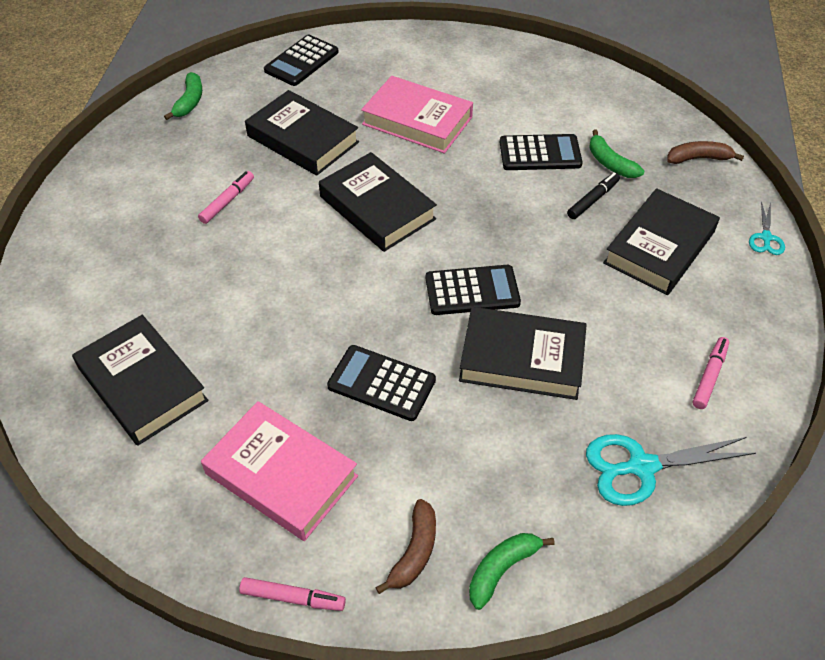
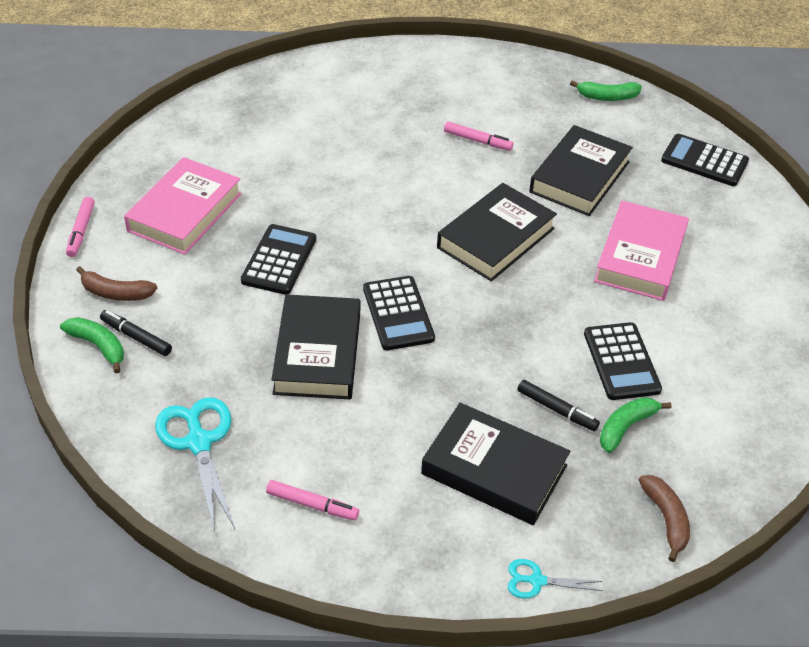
camera: 80 degrees right, 5 degrees down
(142, 384) = (265, 128): black book -> none
(489, 528) = (136, 337): none -> black marker

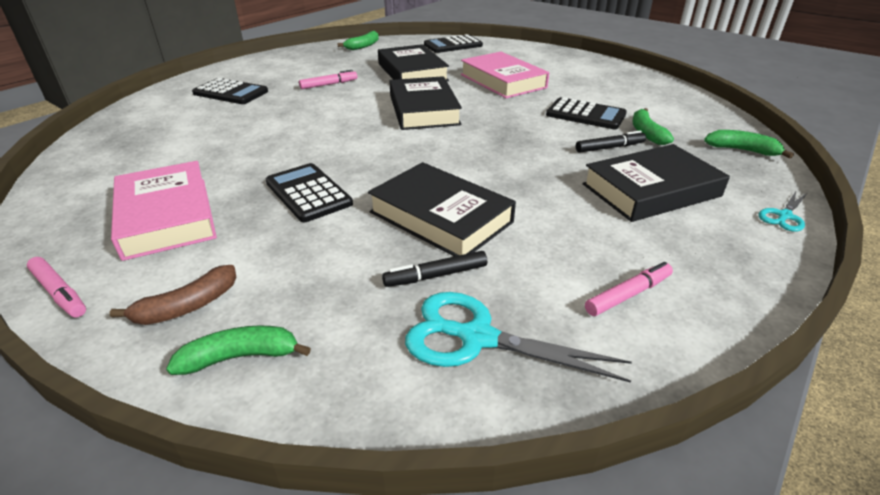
camera: 50 degrees left, 10 degrees down
(136, 337) = (271, 319): black marker -> black marker (435, 275)
(398, 313) = (445, 167): black calculator -> black calculator (231, 92)
(666, 519) = (742, 150): brown banana -> green banana

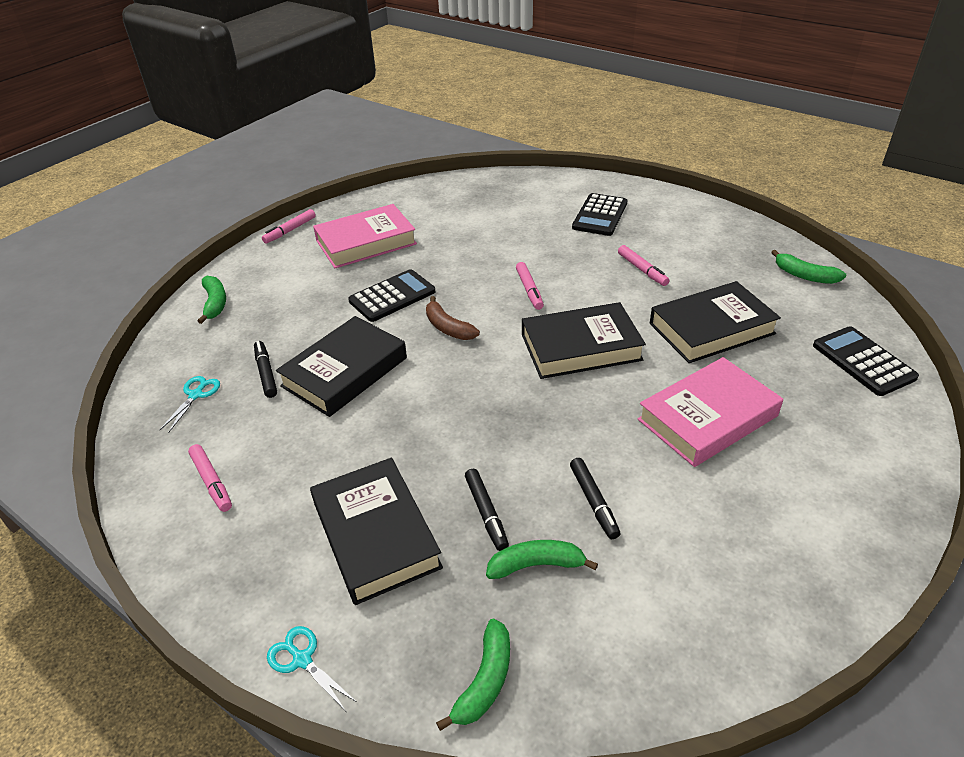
camera: 90 degrees right, 5 degrees up
(188, 306) = (264, 275): brown banana -> brown banana (448, 328)
(334, 125) = (529, 290): none -> pink marker
(477, 338) = (196, 395): turquoise scissors -> turquoise scissors, size x0.54
(585, 115) = (593, 502): black calculator -> black marker

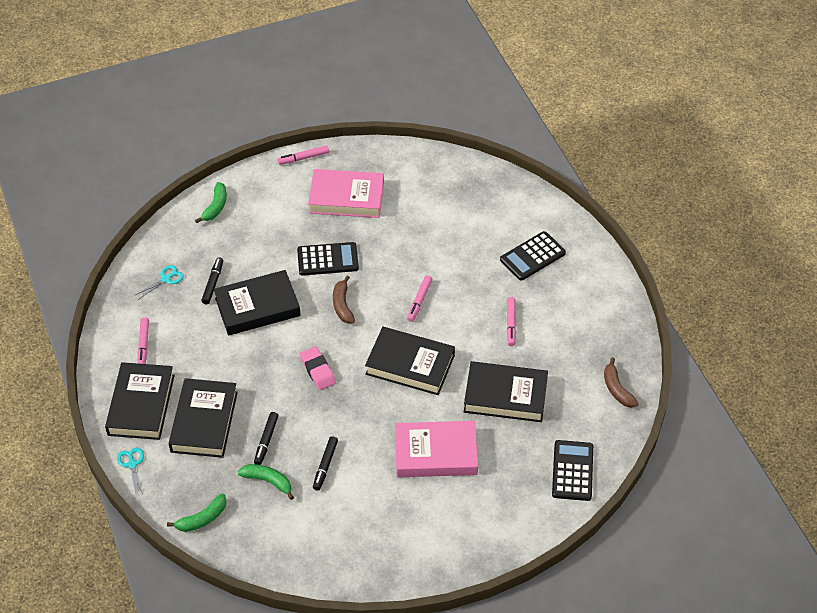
camera: 30 degrees right, 10 degrees up
(259, 561) = (141, 405): none -> black book
(479, 401) = (318, 370): none -> pink eraser
(804, 276) = (617, 389): green banana -> brown banana

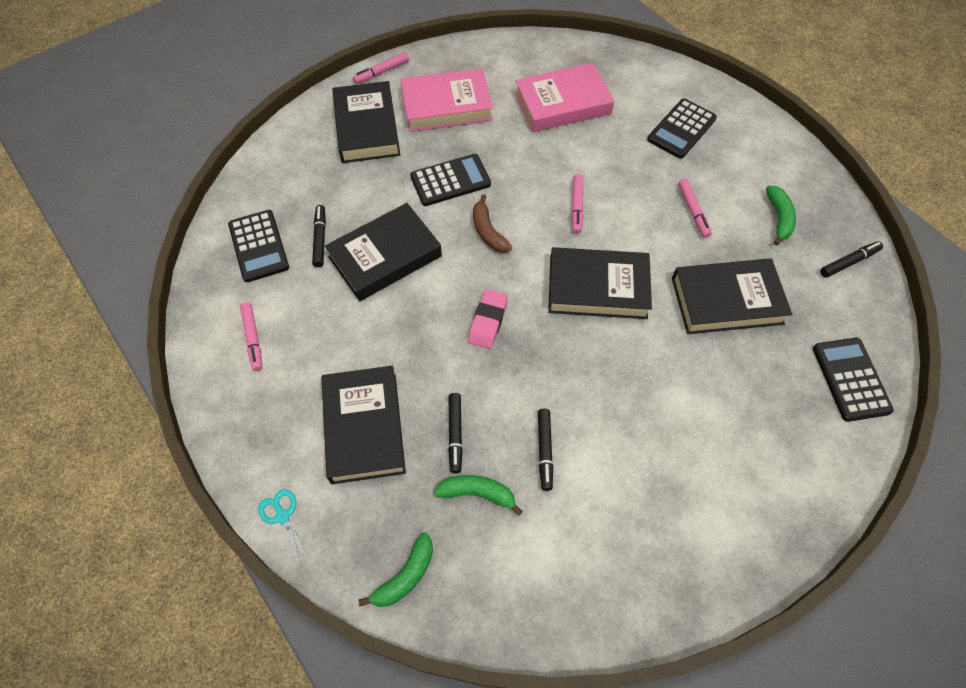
camera: 15 degrees left, 10 degrees up
(141, 405) = (272, 424): black book -> black book (367, 127)
(166, 279) = (259, 246): turquoise scissors -> black calculator
(215, 207) = (295, 146): green banana -> green banana (779, 218)
(318, 370) = (488, 321): pink eraser -> pink eraser turned 60 degrees clockwise
(436, 453) = (677, 397): pink book -> pink book (562, 103)
(617, 389) = (849, 262): brown banana -> black marker

